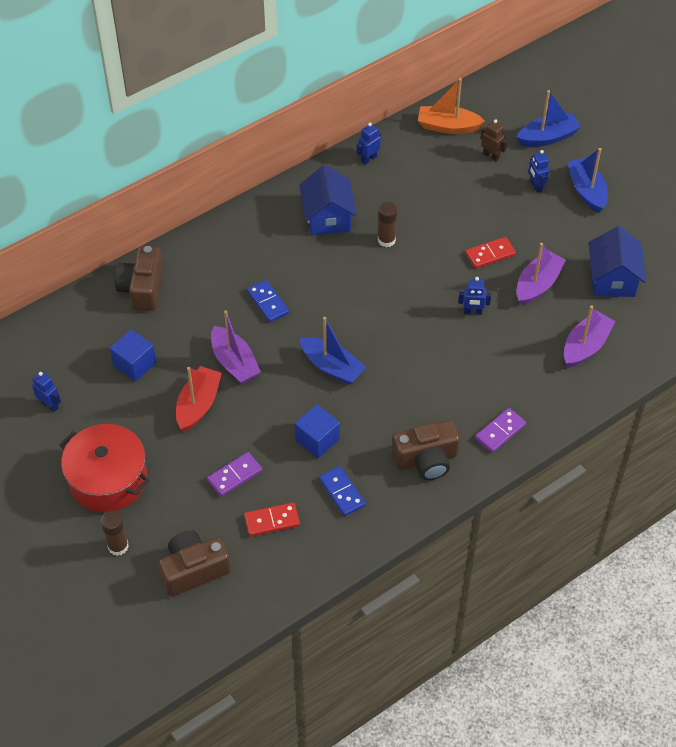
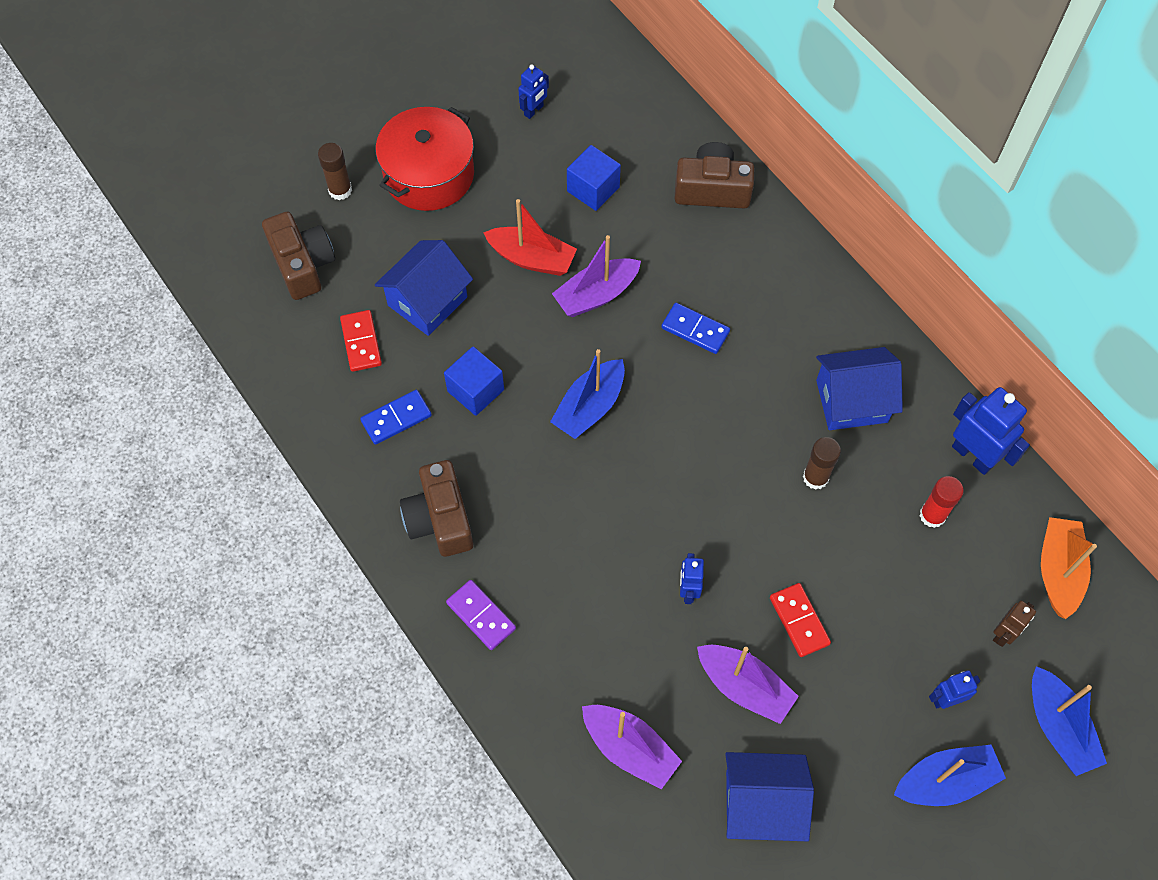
camera: 90 degrees right, 10 degrees up
(235, 475) = (427, 301): purple domino -> blue house
(268, 302) = (695, 330): blue domino -> blue domino turned 60 degrees clockwise
(368, 159) = (973, 455): blue robot -> blue robot, size x1.75
(412, 182) = (932, 515): none -> red glue stick

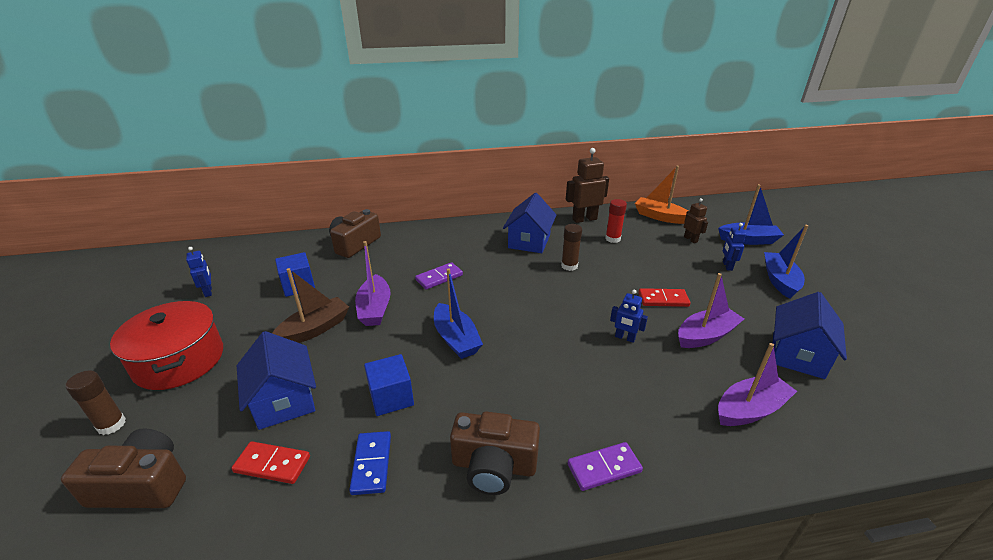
camera: 65 degrees left, 30 degrees down
(532, 258) = (315, 329): red boat -> brown boat
(695, 330) = (439, 277): blue domino -> purple domino
(973, 455) = (584, 219): blue robot -> brown robot

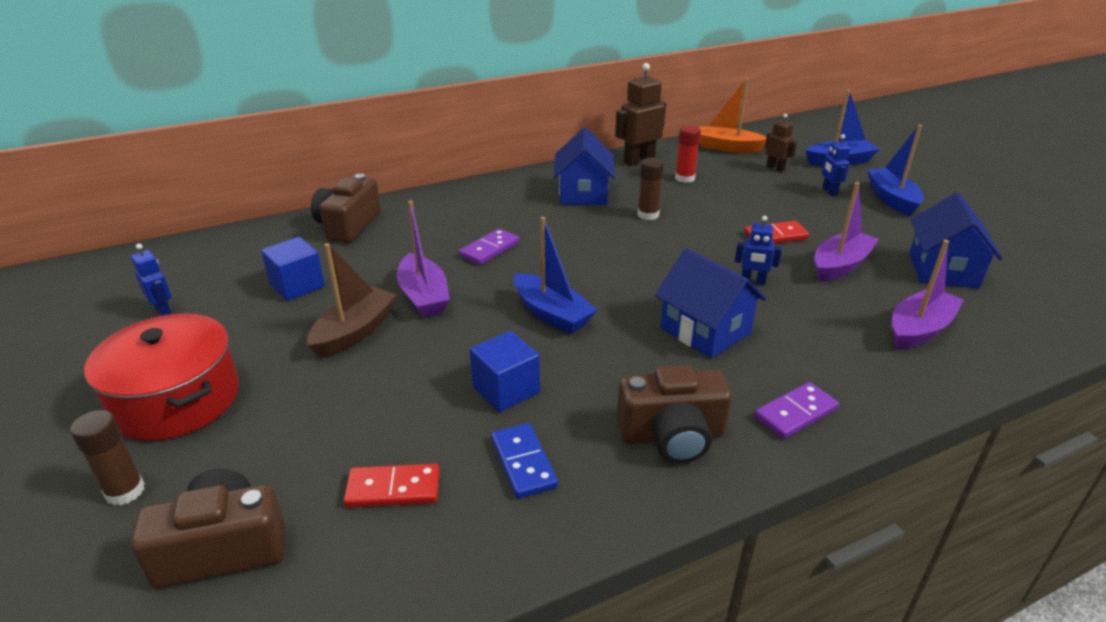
camera: 15 degrees left, 0 degrees up
(284, 400) = (363, 418): blue house -> blue house (705, 331)

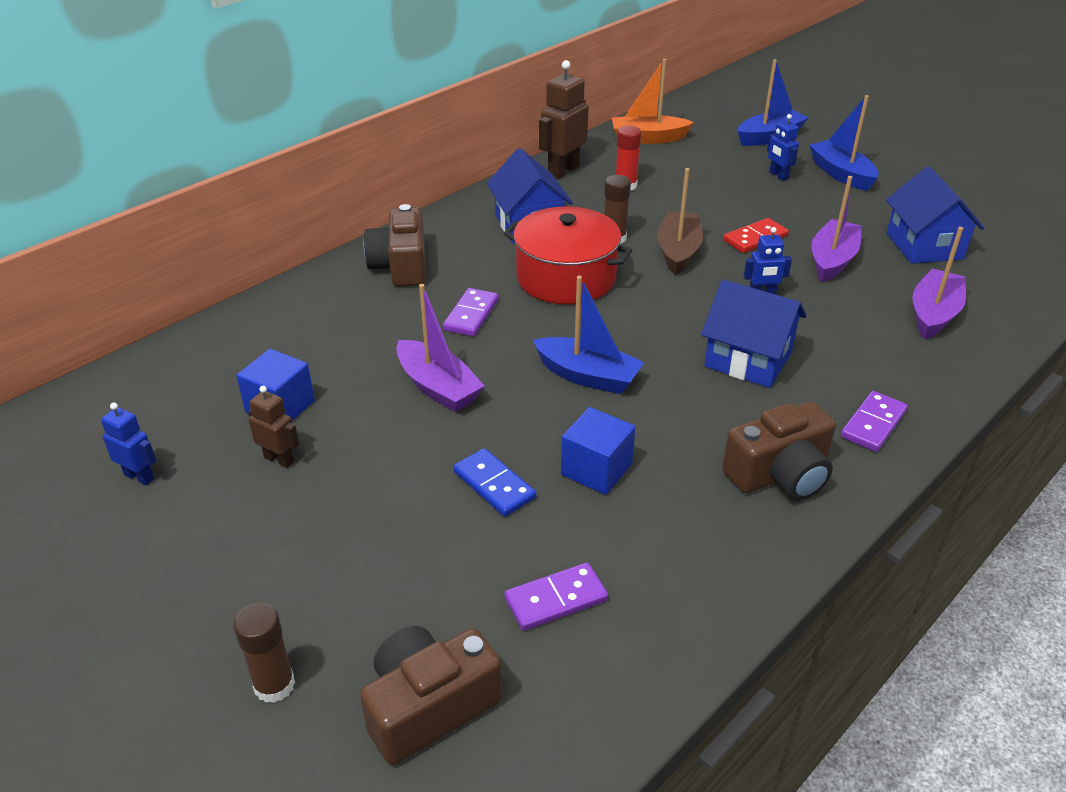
camera: 20 degrees left, 5 degrees up
(177, 400) = (247, 574): red pot -> red pot (566, 278)
(348, 225) = (283, 318): brown camera -> brown camera (401, 266)
(355, 332) = (391, 446): brown boat -> brown boat (678, 251)
(393, 489) = (556, 599): red domino -> purple domino
(523, 463) = (662, 538): blue domino -> blue domino (494, 485)
(775, 168) = (711, 156): brown robot -> brown robot (279, 459)

